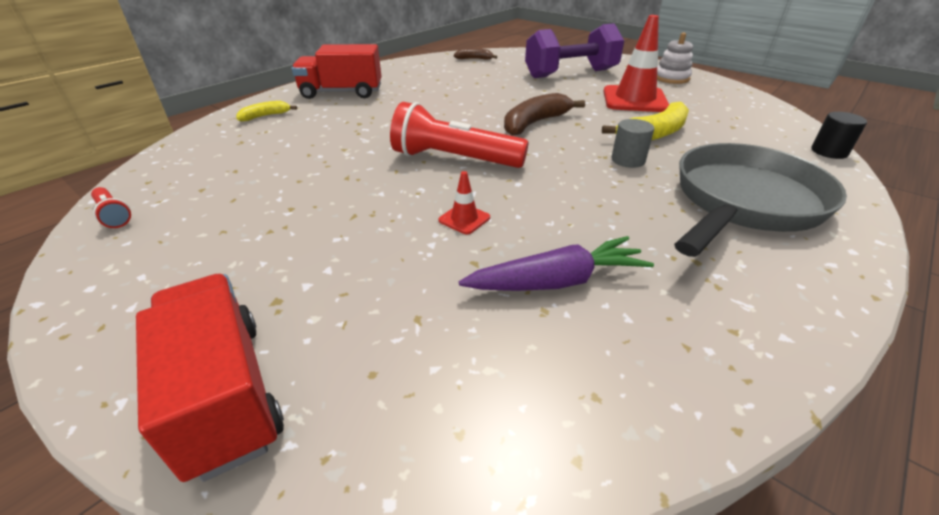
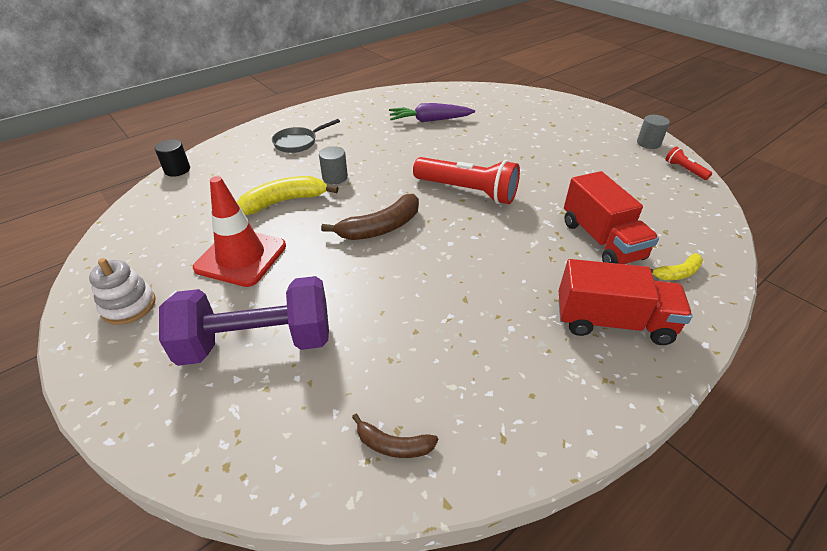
camera: 170 degrees left, 5 degrees up
(107, 266) = (648, 143): none -> grey cylinder
(225, 393) = (554, 105): red truck -> red truck (601, 240)
(464, 219) = (466, 148): red traffic cone -> none
(744, 203) = (298, 142): grey pan -> grey pan, size x0.49

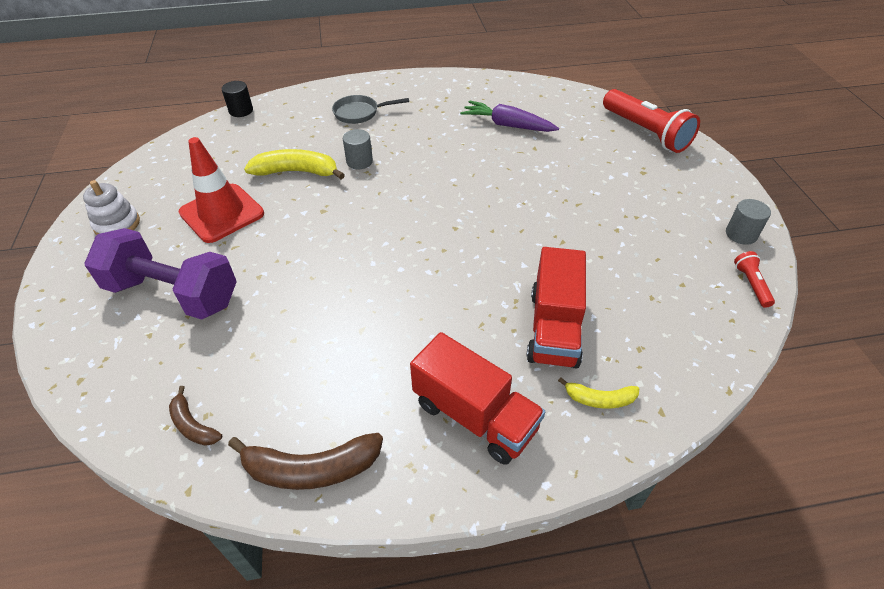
camera: 30 degrees right, 5 degrees up
(380, 227) = (353, 229): brown banana -> brown banana (311, 468)
(467, 191) = (468, 220): red flashlight -> red flashlight (645, 132)

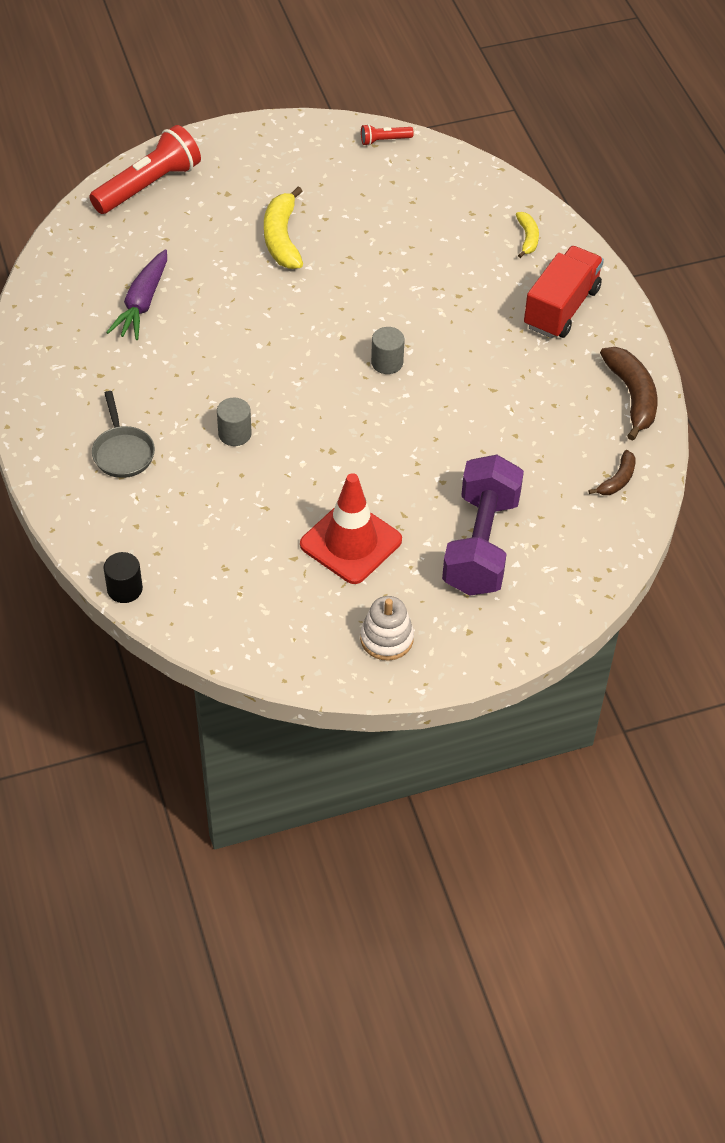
camera: 100 degrees left, 5 degrees up
(296, 172) = (263, 490): yellow banana -> yellow banana (282, 238)
(554, 328) = (461, 263): red truck -> none
(741, 234) = (318, 137): grey cylinder -> grey cylinder (387, 362)

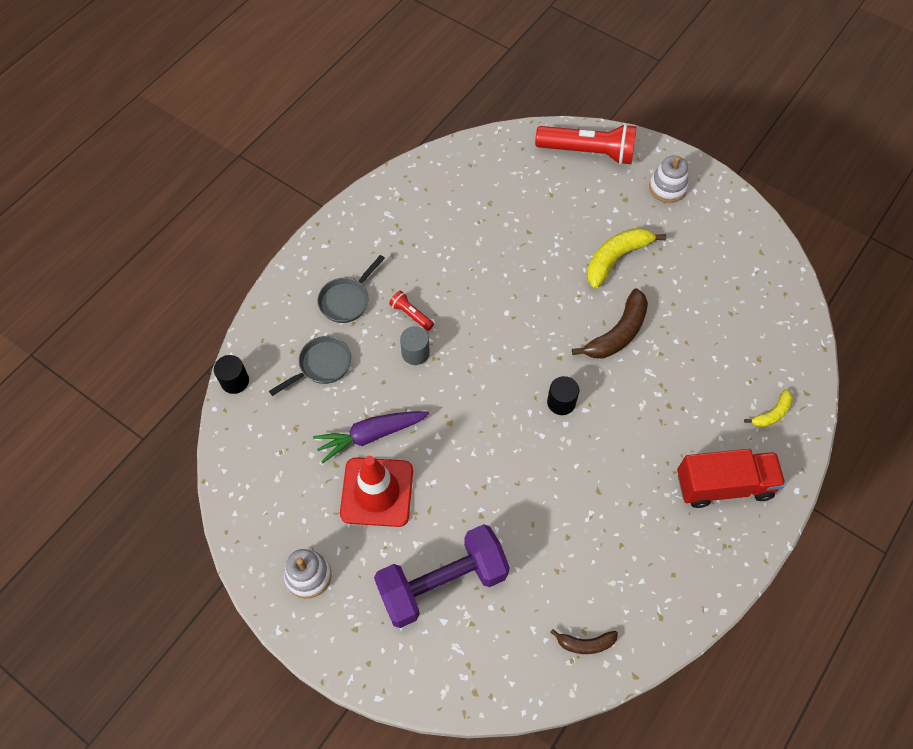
camera: 55 degrees right, 10 degrees up
(142, 303) = (482, 221): purple carrot -> purple carrot (371, 435)
(176, 511) = (321, 365): none -> grey pan
(246, 159) = (667, 188): none -> white stacking toy
(384, 140) = (772, 255): red flashlight -> red flashlight (411, 314)
(387, 362) = (561, 402): grey cylinder -> black cylinder
(632, 396) = (680, 598): brown banana -> brown banana (617, 333)

